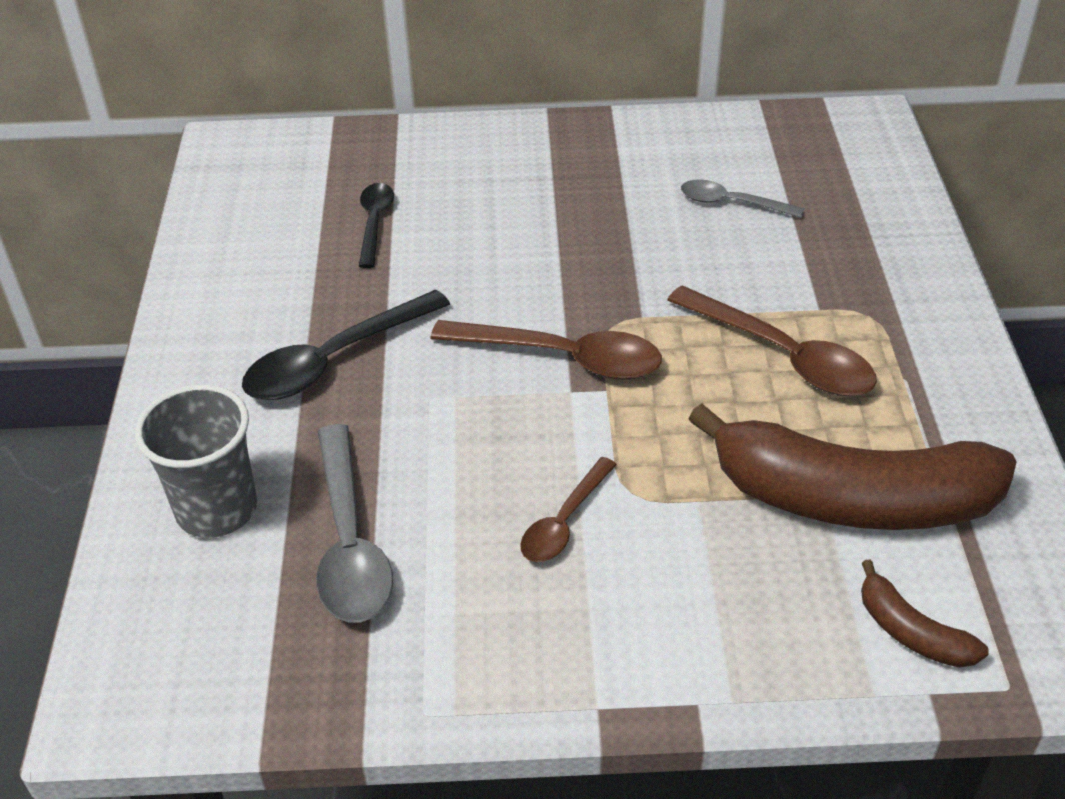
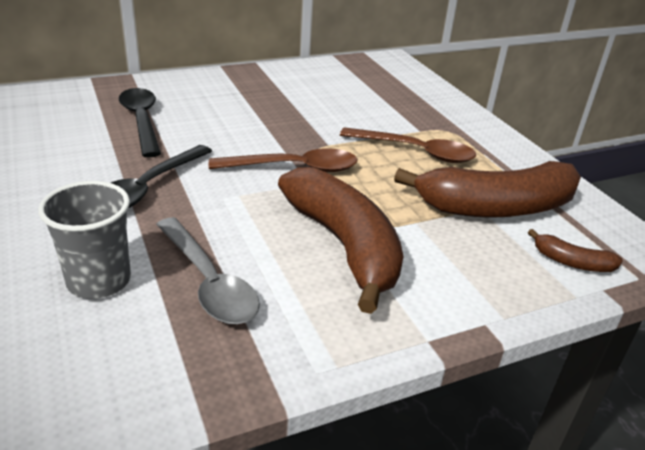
camera: 25 degrees left, 10 degrees down
(375, 222) = (141, 121): black spoon -> black spoon, size x1.68
(564, 521) = (344, 246): brown spoon -> brown banana
(731, 203) = (346, 94): grey spoon -> none

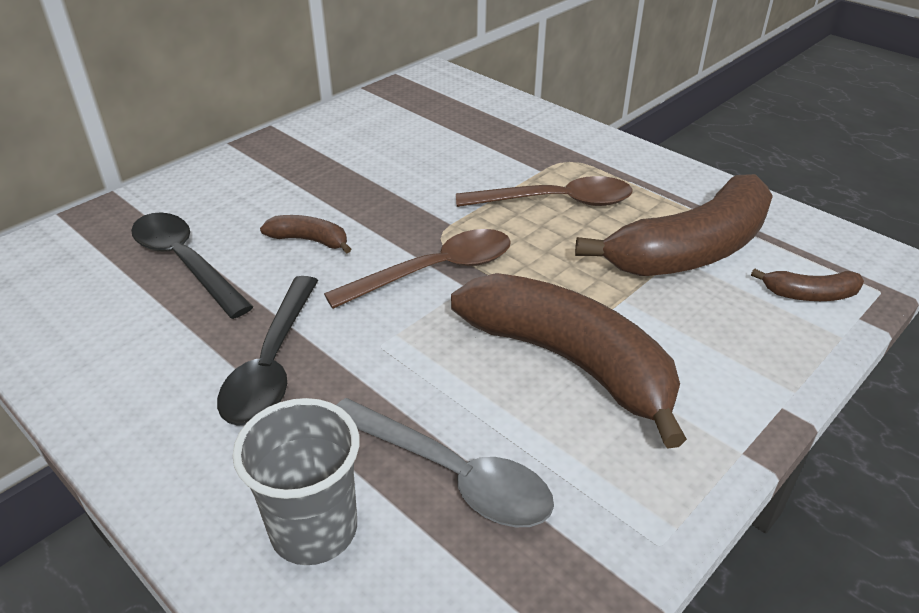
camera: 20 degrees left, 5 degrees up
(227, 129) = (309, 240): none -> brown banana

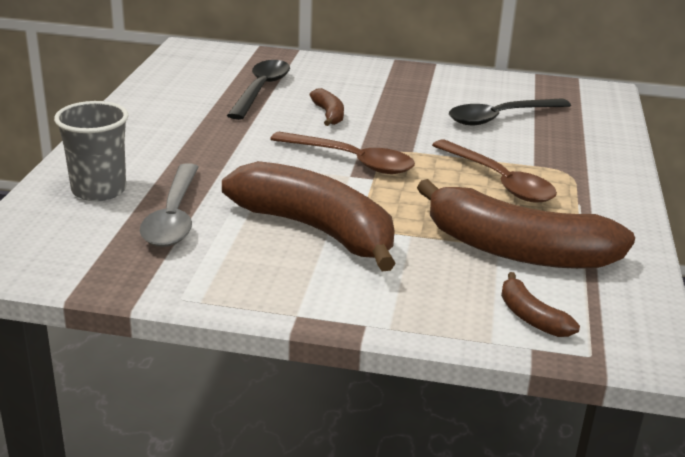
camera: 55 degrees right, 10 degrees down
(272, 364) = (206, 141): black spoon -> black spoon (500, 117)
(570, 361) = (316, 230): brown banana -> brown banana turned 60 degrees counterclockwise

